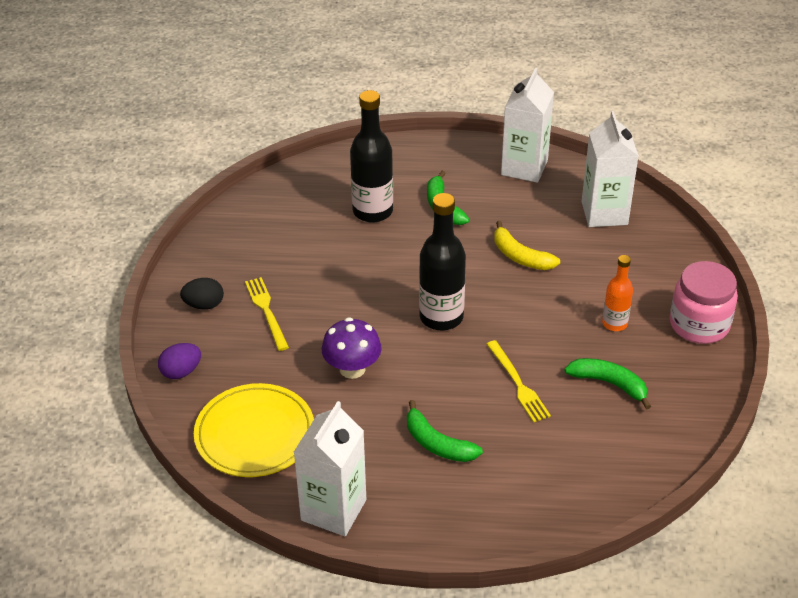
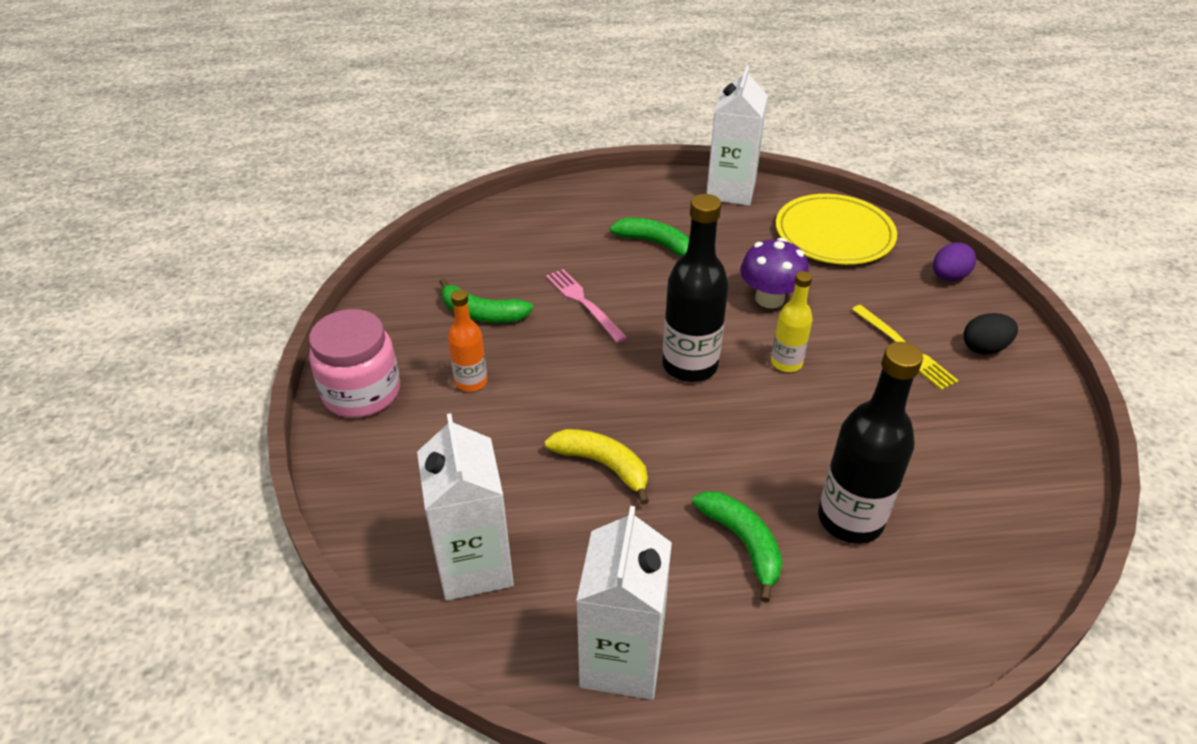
camera: 170 degrees right, 0 degrees up
(365, 311) = (786, 363): none -> yellow bottle
(518, 384) = (584, 303): yellow fork -> pink fork

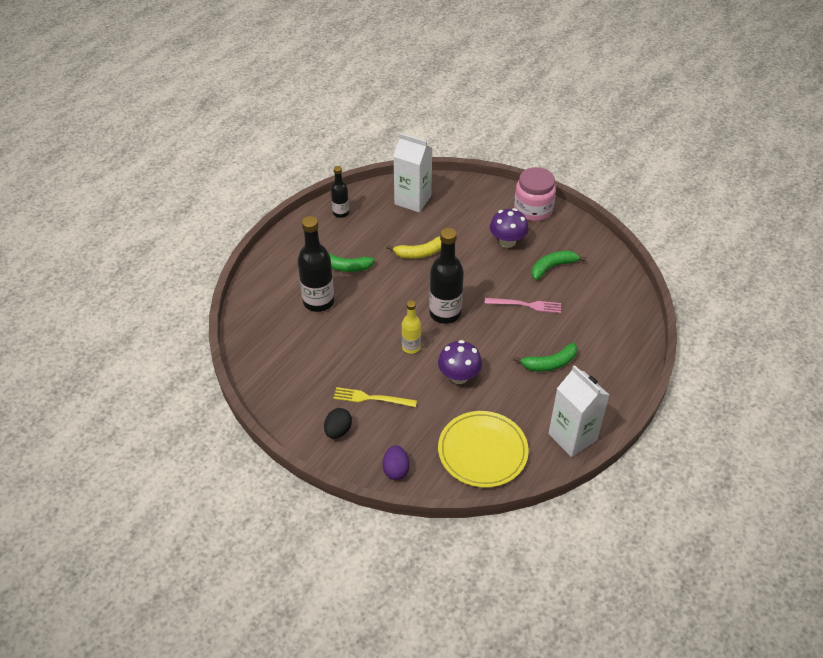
camera: 130 degrees right, 5 degrees up
(471, 382) = (507, 241): orange bottle -> purple mushroom
(622, 660) = (341, 213): white carton -> black bottle

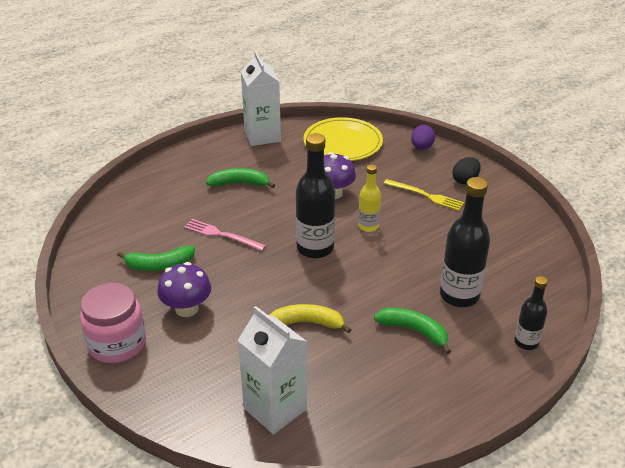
camera: 160 degrees left, 10 degrees down
(341, 213) = (395, 417): black bottle -> black bottle (526, 342)

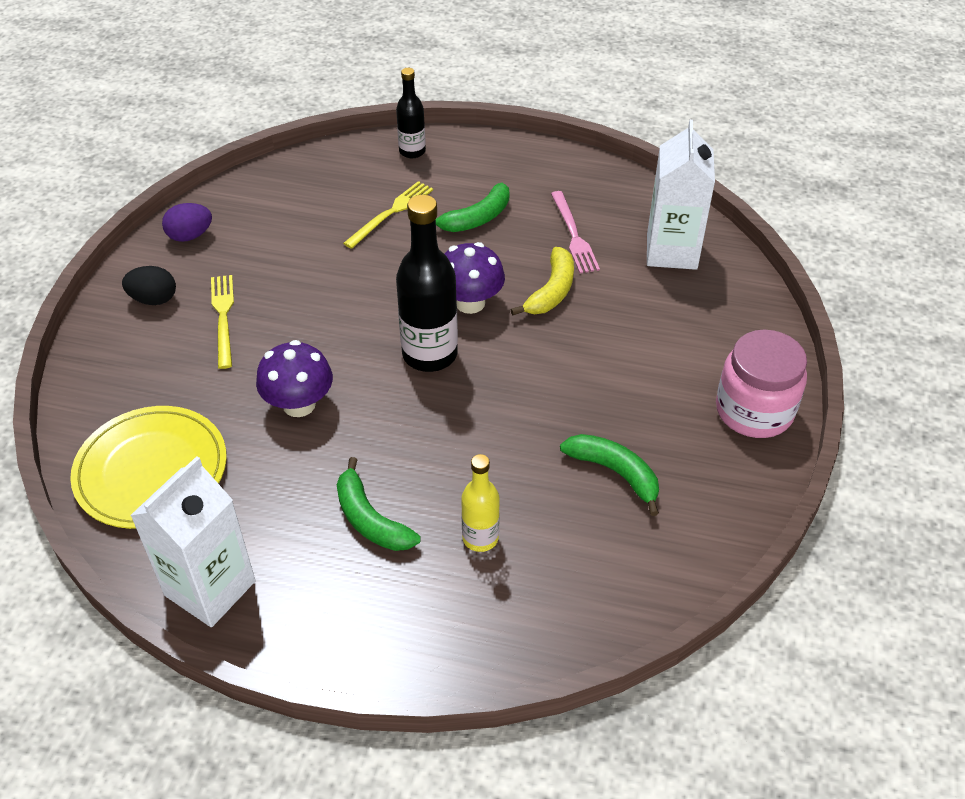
camera: 130 degrees left, 10 degrees up
(187, 308) = (644, 393): purple mushroom -> purple mushroom (470, 303)
(222, 235) = (498, 455): pink fork -> pink fork (573, 235)
(307, 323) = (551, 291): yellow banana -> yellow banana turned 120 degrees counterclockwise
(368, 226) = (340, 333): yellow bottle -> yellow bottle (480, 538)
(414, 331) = (476, 218): green banana -> green banana turned 120 degrees counterclockwise
(421, 147) = (95, 378): purple egg -> purple egg (190, 236)
(459, 295) = (391, 213): black bottle -> yellow fork

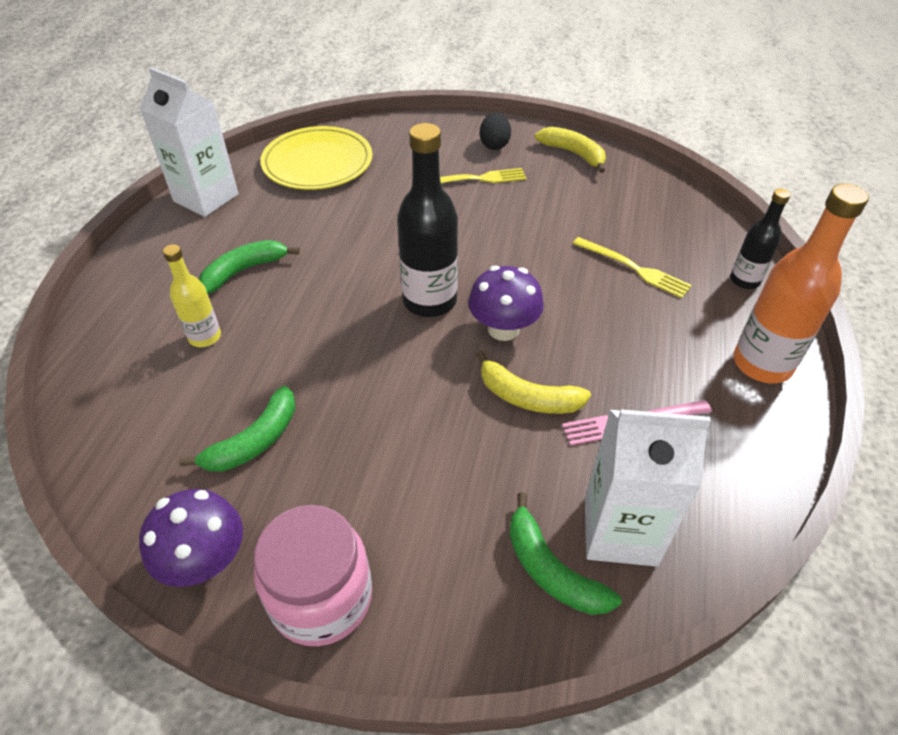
camera: 90 degrees right, 0 degrees up
(190, 236) = (573, 154): purple egg -> yellow banana
(299, 404) = (374, 225): purple mushroom -> purple mushroom (205, 561)
(476, 218) = (641, 333): green banana -> green banana (551, 569)
(510, 160) = (762, 364): none -> orange bottle

